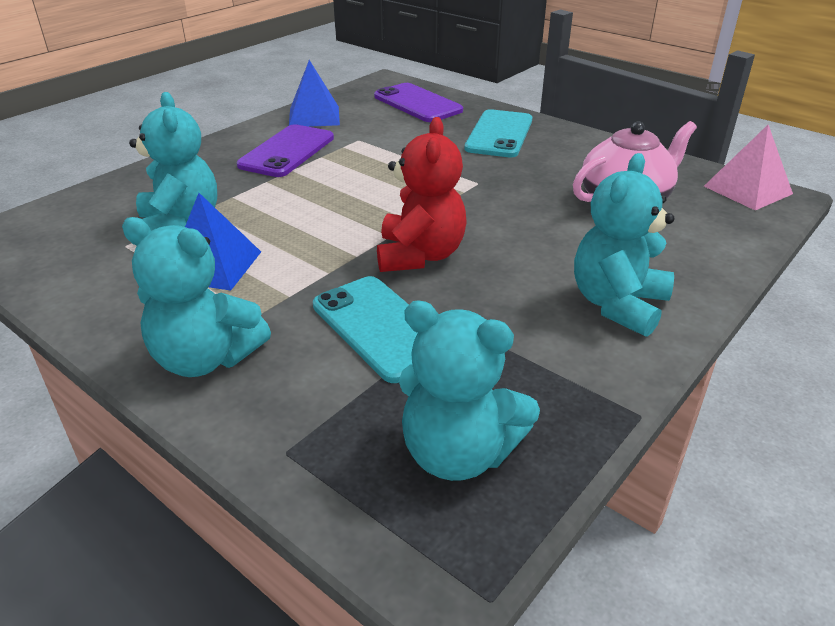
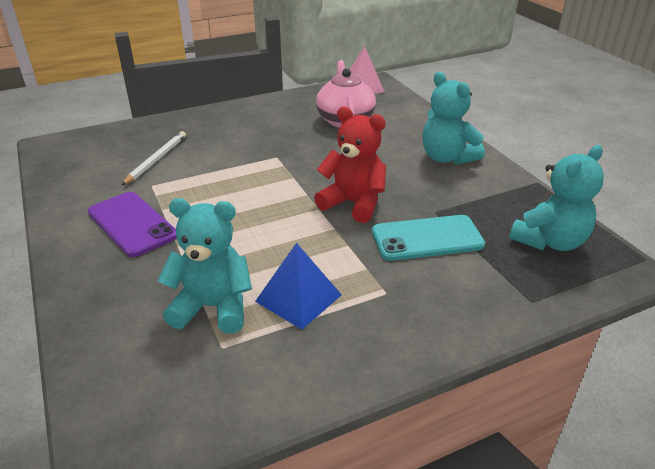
camera: 65 degrees left, 0 degrees up
(206, 358) = (423, 320): turquoise teddy bear -> none
(314, 116) = (75, 195): blue pyramid -> none
(406, 127) = (156, 159): none -> white pencil
(417, 103) = (118, 144): purple phone -> none
(499, 134) = (214, 129): turquoise phone -> none

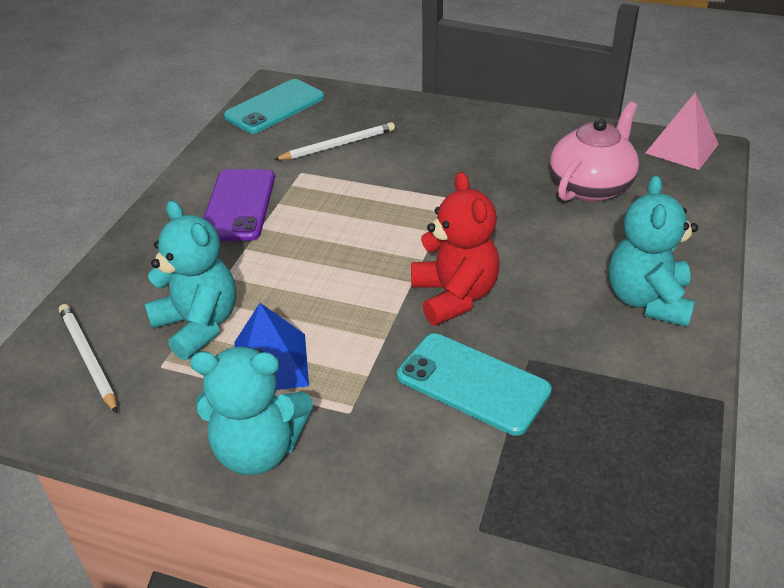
camera: 45 degrees right, 5 degrees up
(70, 156) = (275, 107): none -> turquoise phone
(153, 380) = (88, 358): none -> white pencil
(549, 241) = (613, 481): turquoise teddy bear -> turquoise teddy bear (258, 450)

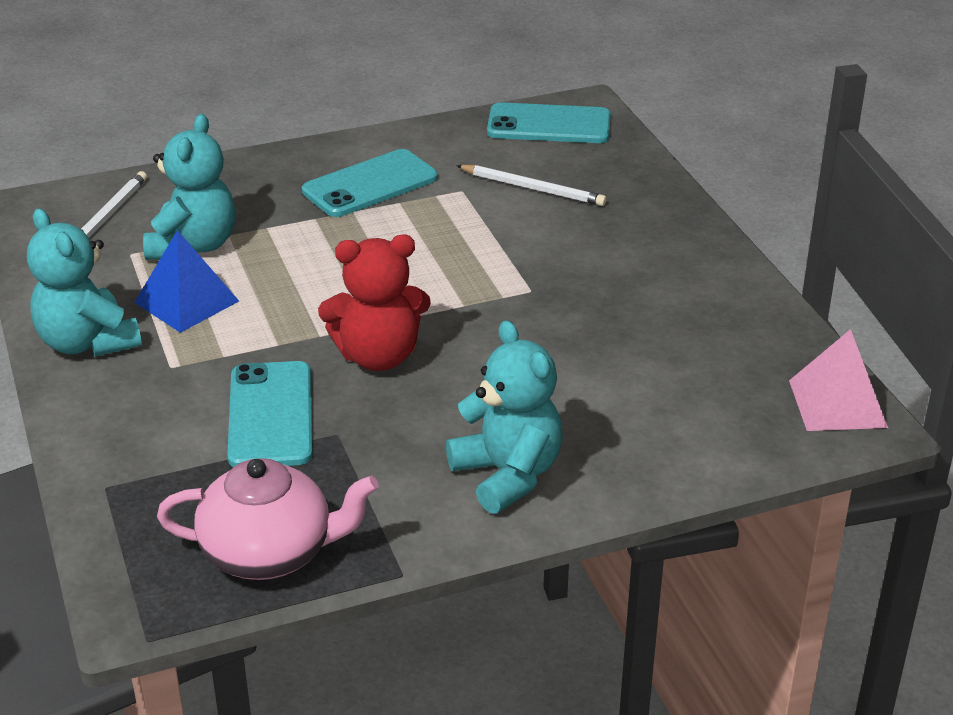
camera: 50 degrees right, 5 degrees down
(239, 205) = (370, 184): purple phone -> turquoise phone
(454, 296) = (378, 356): red teddy bear -> red teddy bear turned 45 degrees clockwise
(591, 186) = (667, 368): pink teapot -> pink teapot (269, 553)
(647, 300) = (507, 475): turquoise teddy bear -> turquoise teddy bear turned 90 degrees clockwise

